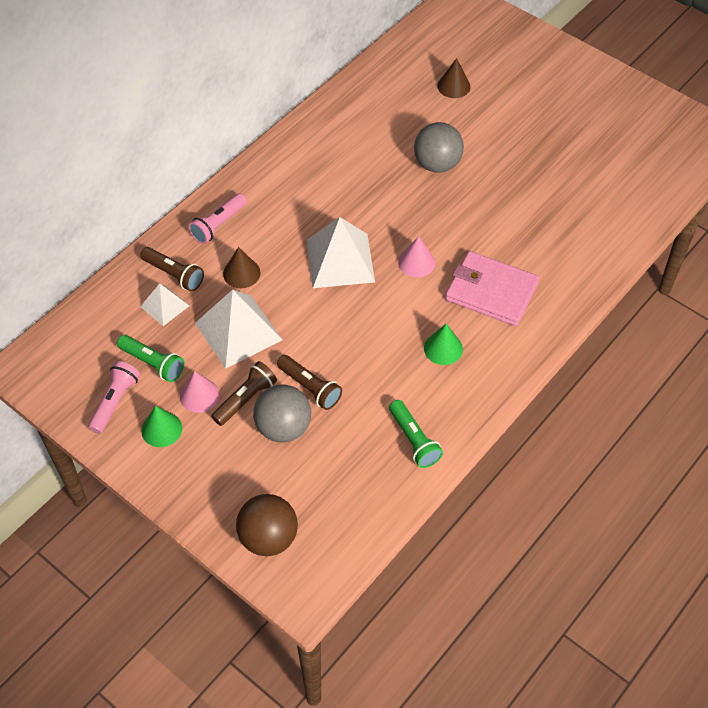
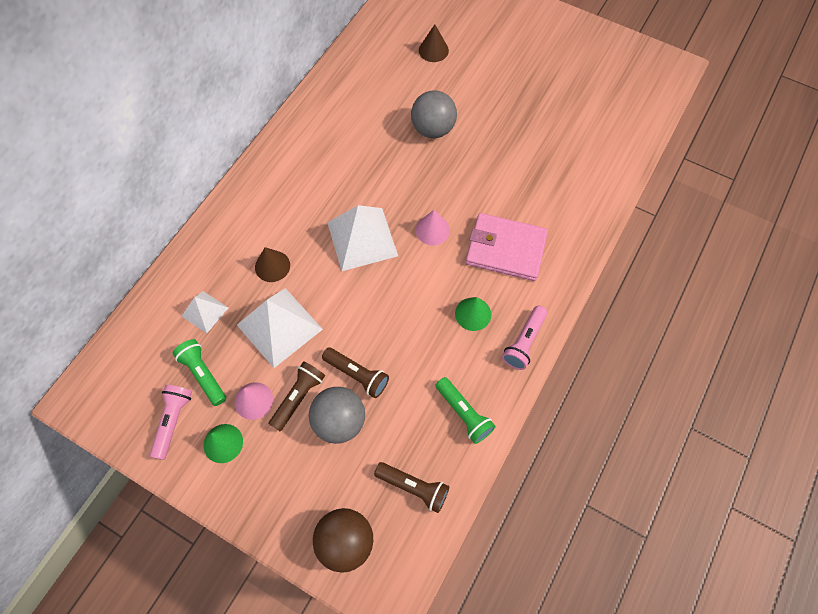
camera: 10 degrees left, 10 degrees up
(153, 363) = (203, 374): green flashlight -> green flashlight turned 150 degrees counterclockwise
(174, 275) = (208, 278): brown flashlight -> brown flashlight (414, 487)
(218, 225) = (242, 220): pink flashlight -> pink flashlight (524, 342)

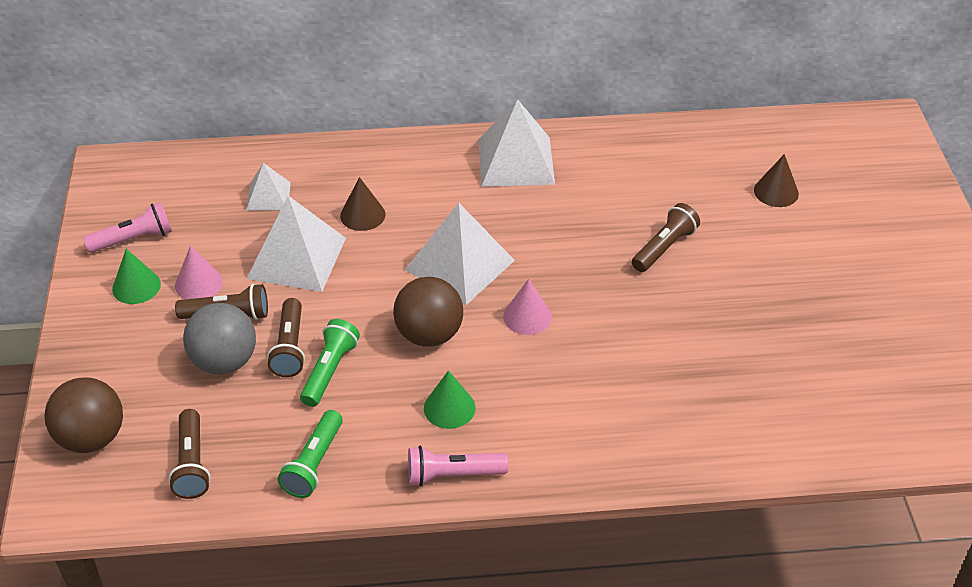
camera: 55 degrees right, 20 degrees down
(203, 374) = (199, 232): green flashlight -> green flashlight (330, 371)
(298, 154) = (516, 161): none -> white pyramid
(407, 290) = (429, 335): none -> brown ball
(433, 129) = (664, 247): grey ball -> brown flashlight
(505, 249) = (565, 394): pink wallet -> none

